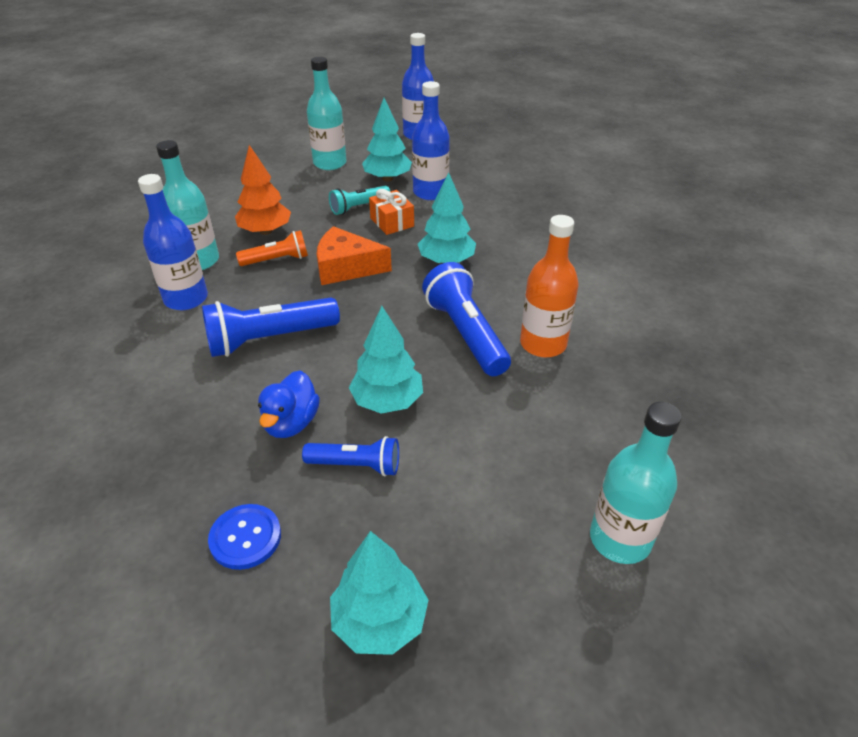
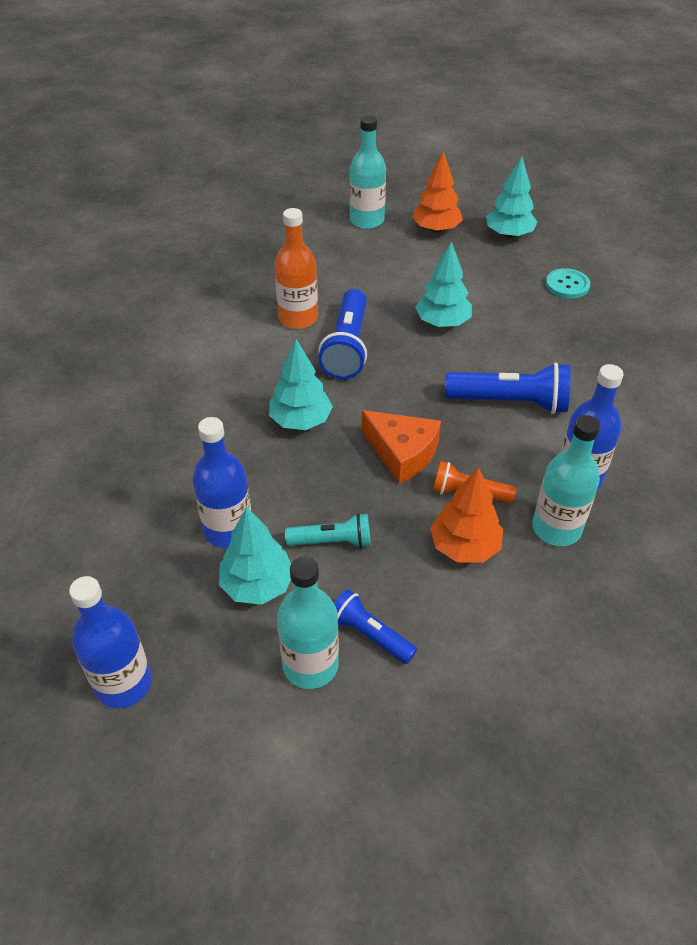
camera: 150 degrees left, 5 degrees up
(245, 537) = (567, 285): blue button -> turquoise button
(291, 423) = (517, 333): blue duck -> none
(356, 465) = (485, 295): blue flashlight -> blue flashlight (370, 635)
(392, 222) = (312, 498): orange gift -> none
(504, 572) = (436, 229): none -> orange tree

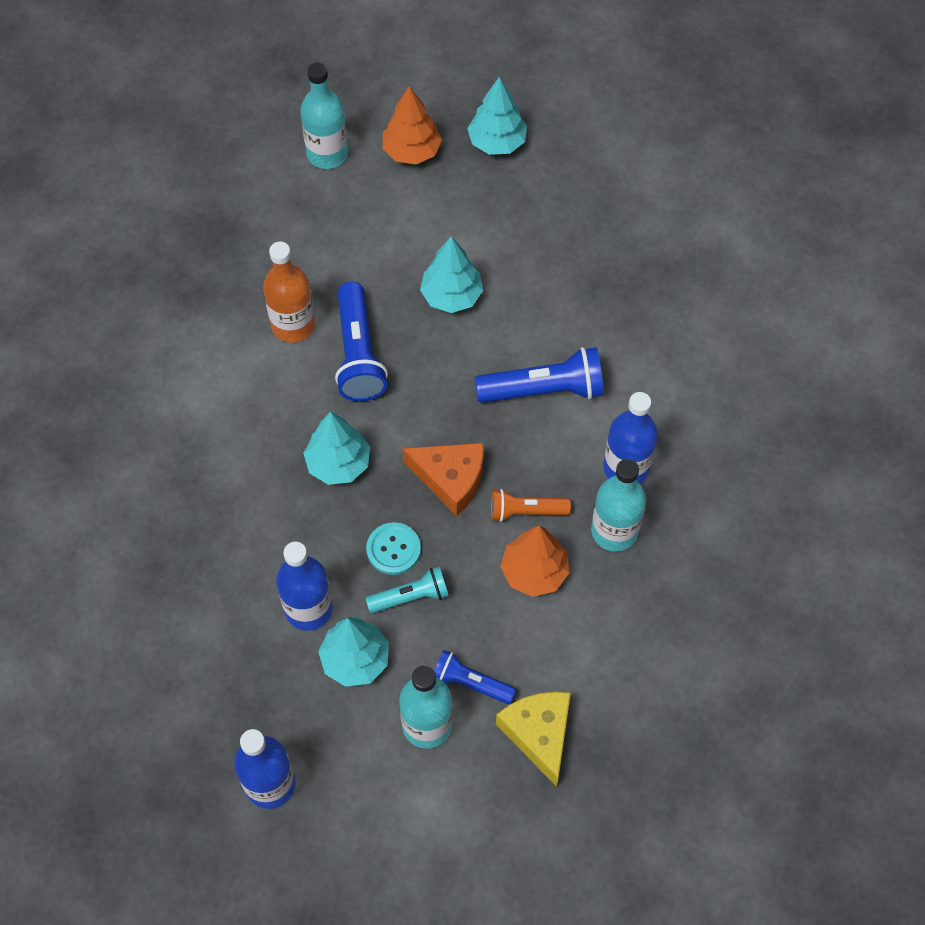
camera: 15 degrees left, 15 degrees up
(431, 704) = (539, 733): none -> yellow cheese
(567, 285) = (575, 209): turquoise button -> turquoise button (393, 549)

